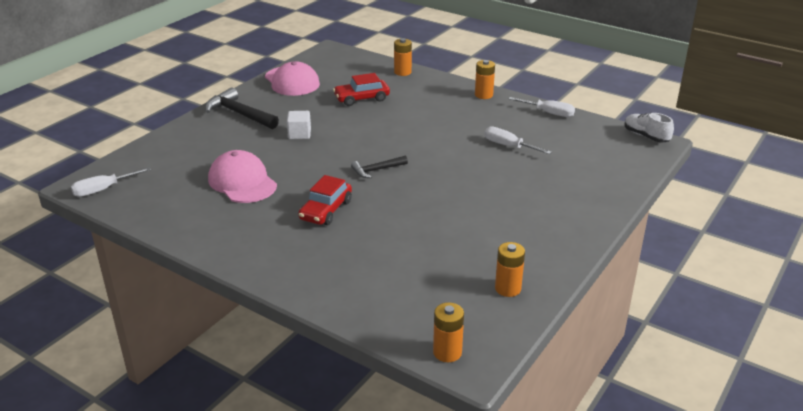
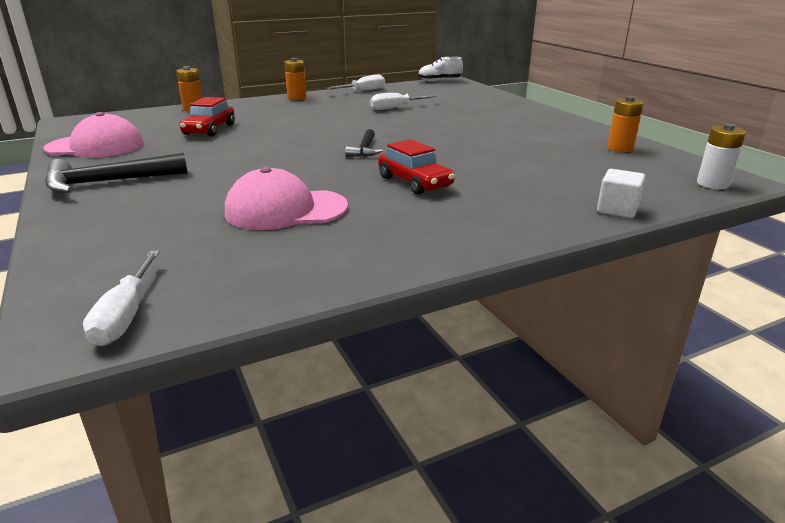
camera: 60 degrees left, 5 degrees down
(299, 134) = (227, 164): white cube -> white cube (617, 209)
(447, 352) = (712, 184): orange battery -> white battery

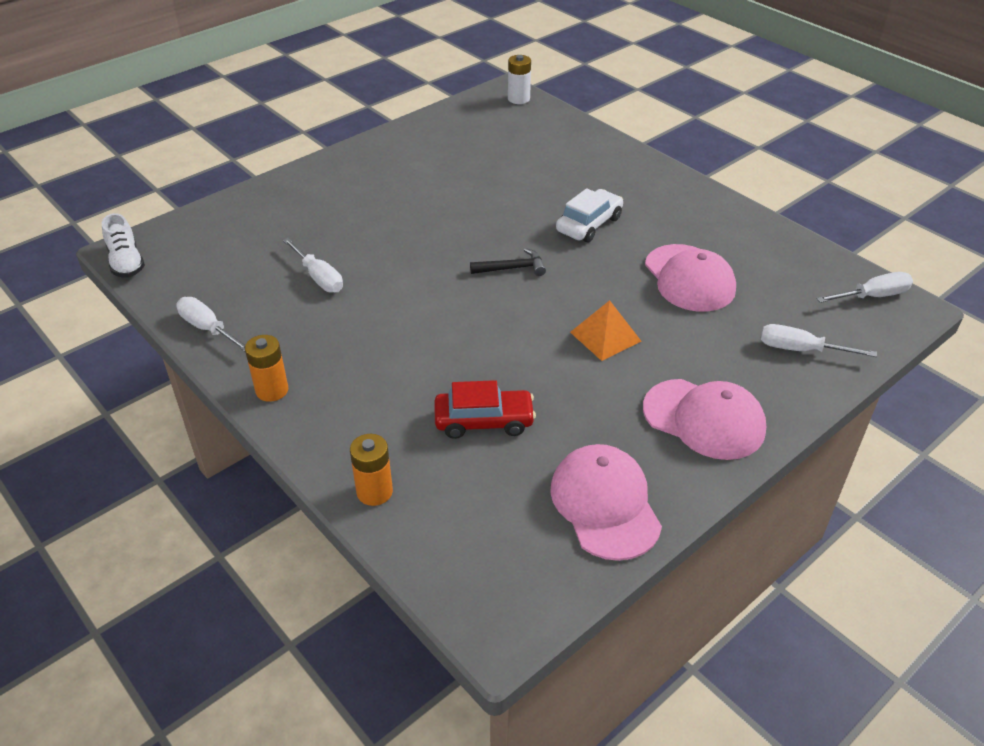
camera: 105 degrees left, 15 degrees up
(109, 182) = (704, 419): black hammer -> pink cap
(114, 239) = (801, 350): none -> white screwdriver
(245, 166) = (605, 336): none -> orange pyramid
(415, 182) = (589, 224): red car -> white car
(617, 209) = (592, 136): white cube -> none
(620, 148) = (443, 129): orange battery -> none

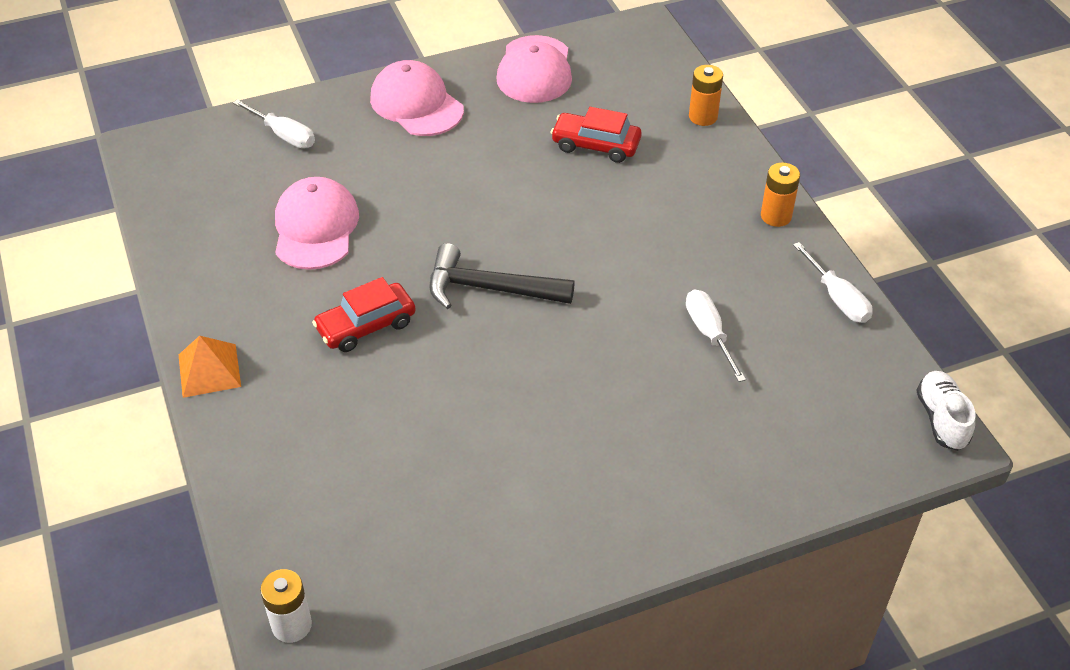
camera: 160 degrees left, 5 degrees up
(512, 268) = (490, 288): black hammer -> black hammer, size x1.71
(589, 224) = (366, 326): white car -> red car
(605, 336) = (445, 190): orange pyramid -> orange pyramid (209, 370)
(872, 296) = (163, 164): white screwdriver -> none

